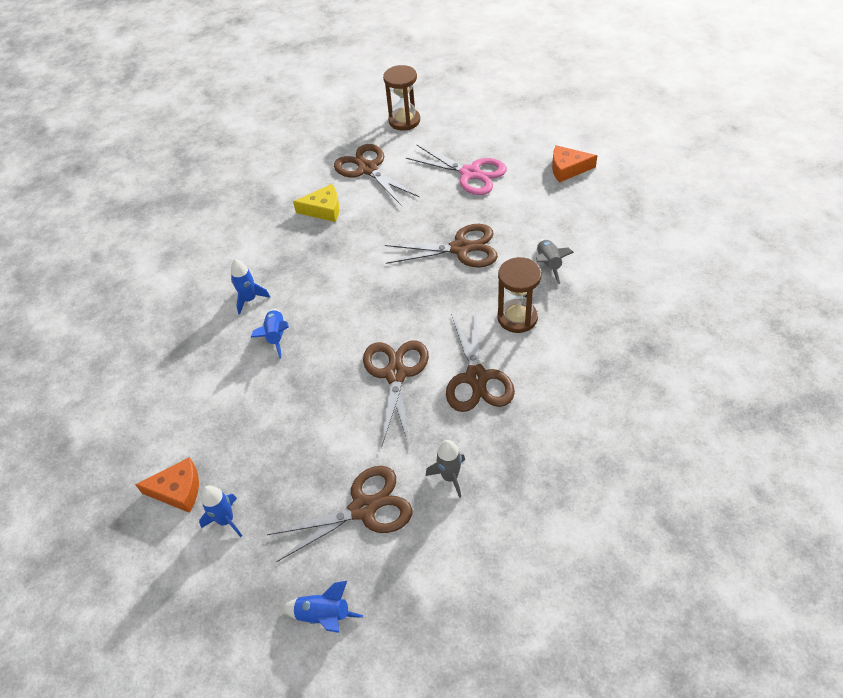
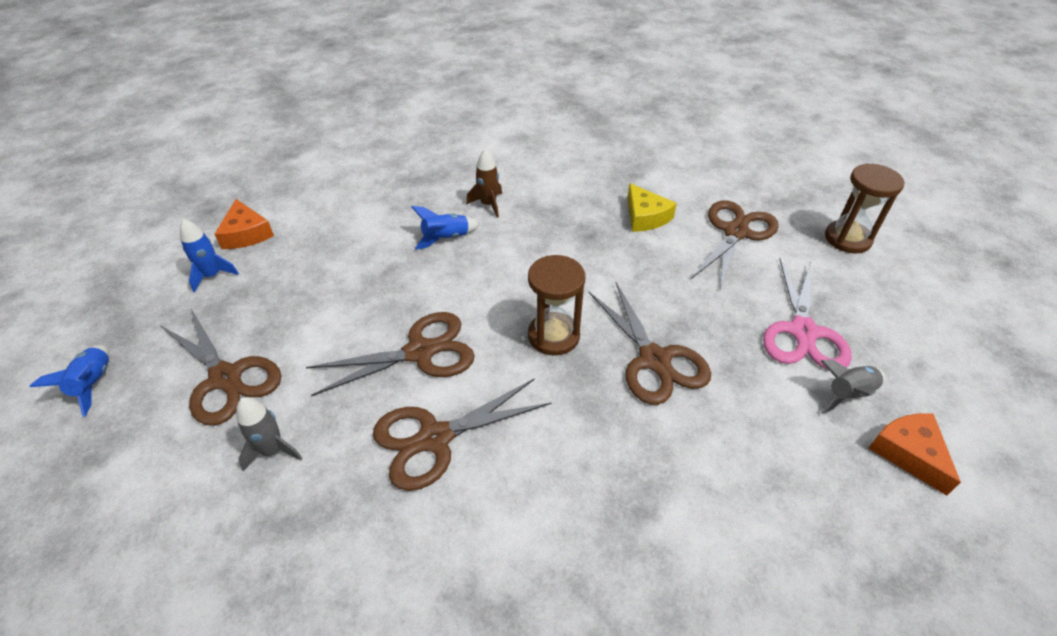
camera: 65 degrees right, 5 degrees down
(249, 299) = (488, 204): blue rocket -> brown rocket
(517, 317) = (557, 460): brown hourglass -> brown hourglass (553, 336)
(548, 264) = (681, 476): grey rocket -> grey rocket (848, 394)

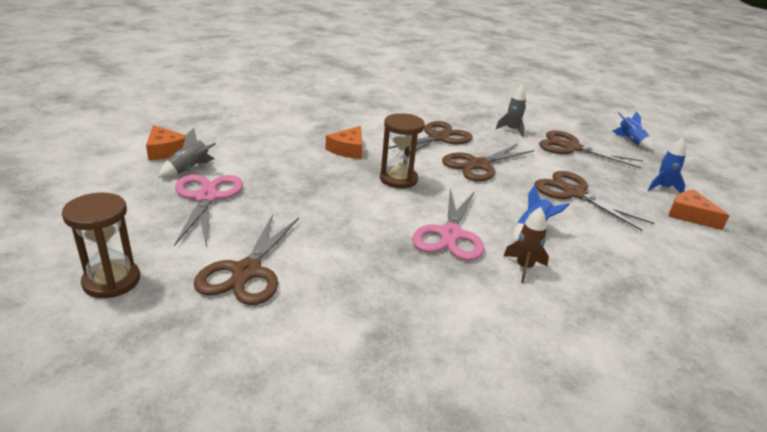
camera: 160 degrees right, 15 degrees down
(534, 245) = (450, 235): none -> pink scissors
(608, 419) = (348, 149): none -> orange cheese
(645, 217) = (350, 276): yellow cheese -> none
(654, 360) = (324, 174): brown scissors -> brown scissors (574, 193)

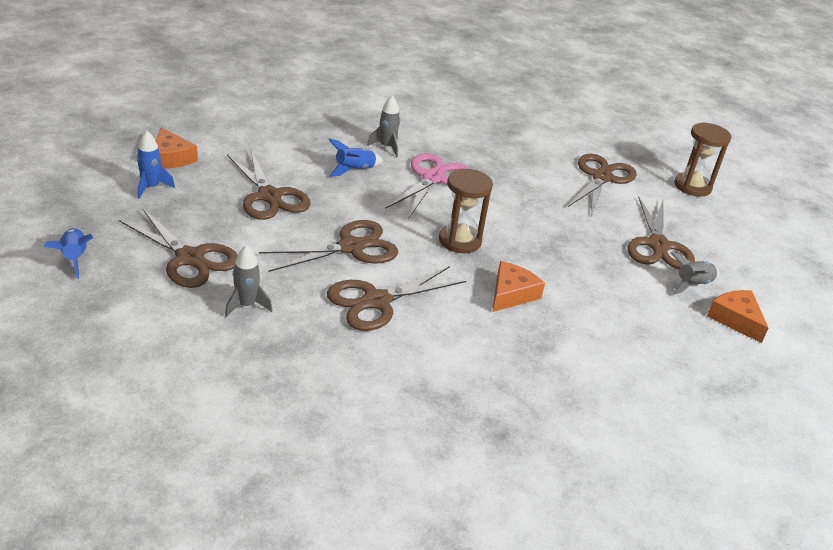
camera: 170 degrees left, 5 degrees up
(206, 197) = (658, 245): pink scissors -> brown scissors
(524, 267) = (386, 147): brown rocket -> grey rocket

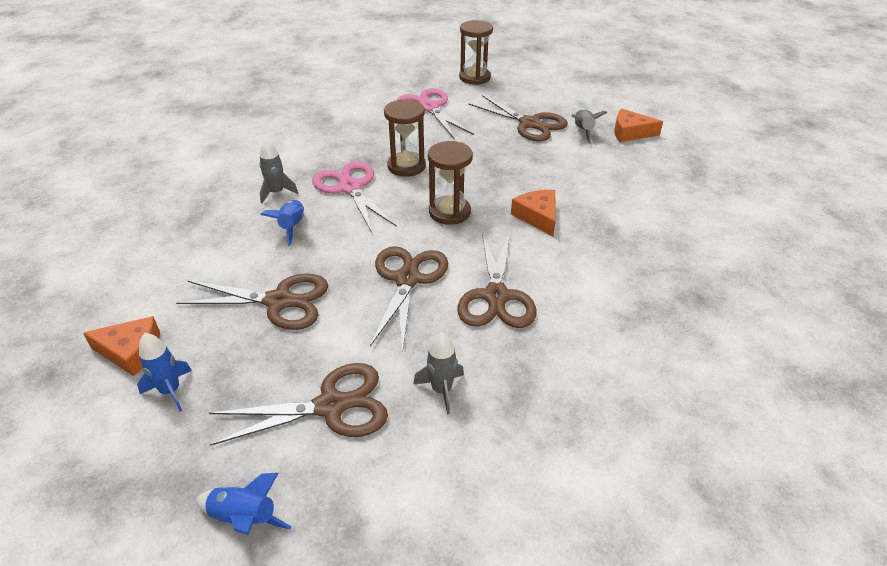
camera: 50 degrees left, 5 degrees up
(496, 196) = (406, 166): none -> brown hourglass
(601, 177) = (429, 108): brown scissors -> pink scissors

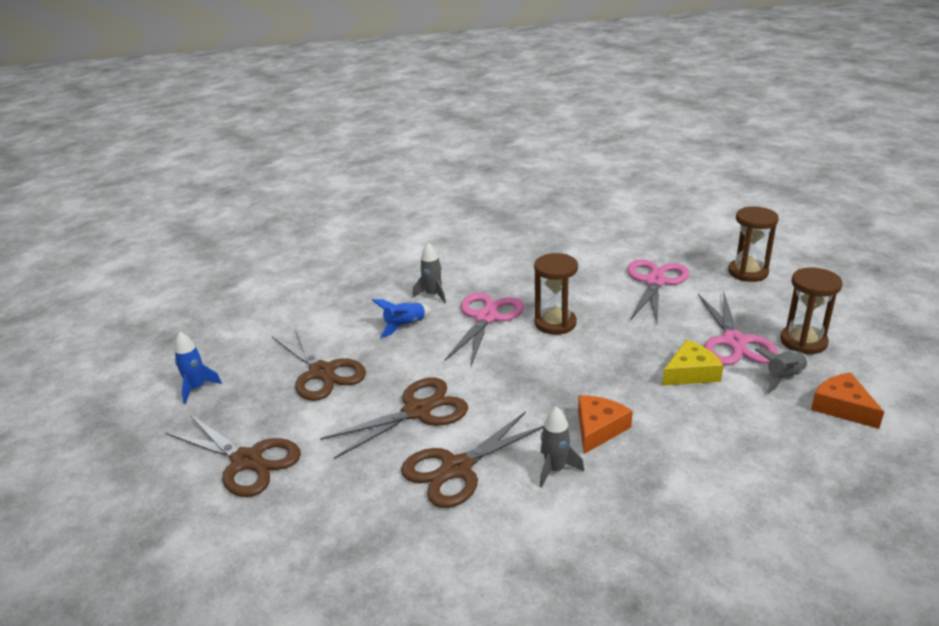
camera: 50 degrees right, 10 degrees down
(131, 351) = (214, 352): orange cheese -> none
(244, 518) = (121, 488): blue rocket -> none
(441, 390) = (316, 504): grey rocket -> grey rocket (555, 469)
(449, 212) = (529, 380): brown hourglass -> brown hourglass (803, 342)
(530, 124) = (734, 342): brown scissors -> pink scissors
(535, 154) = (690, 373): none -> yellow cheese

